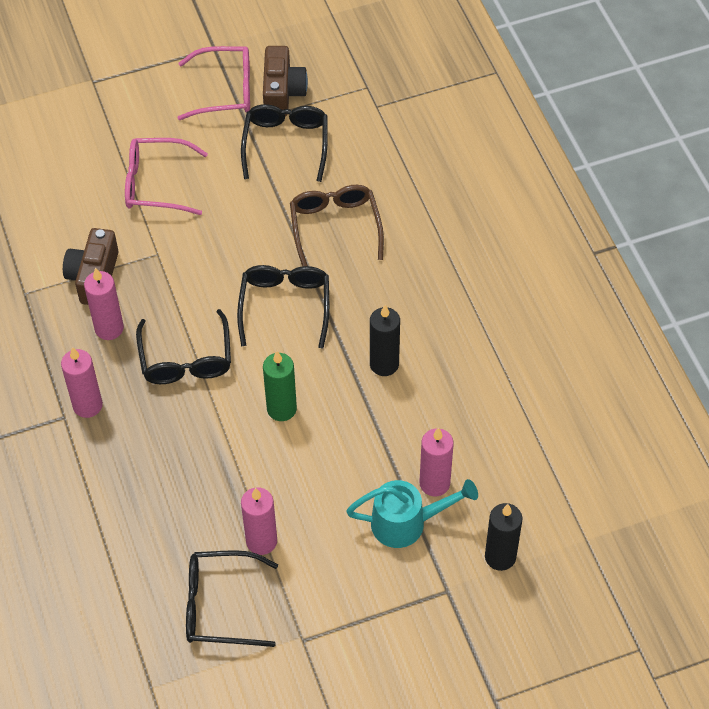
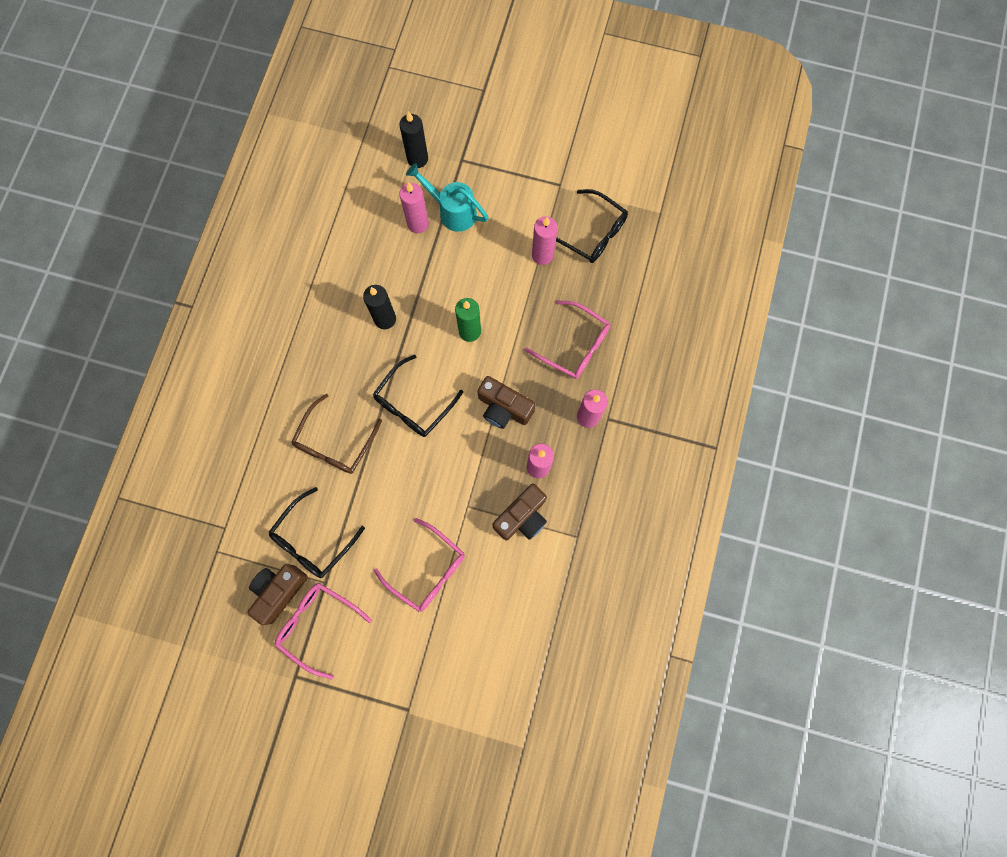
camera: 145 degrees left, 20 degrees up
(152, 466) = (574, 345): none -> pink glasses
(186, 359) = (504, 408): black glasses -> brown camera

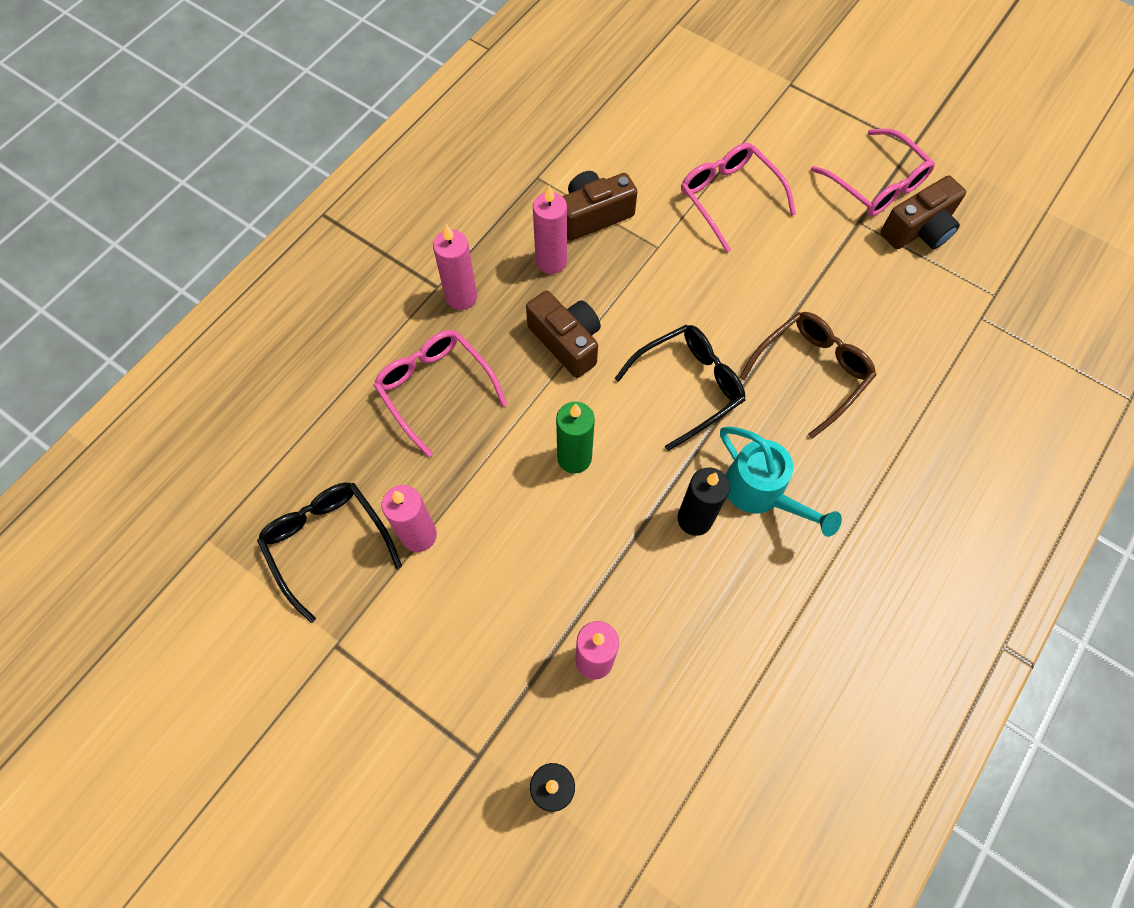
camera: 160 degrees left, 10 degrees down
(313, 540) = (865, 270): black glasses -> none
(452, 211) = (529, 662): turquoise watering can -> turquoise watering can (761, 493)

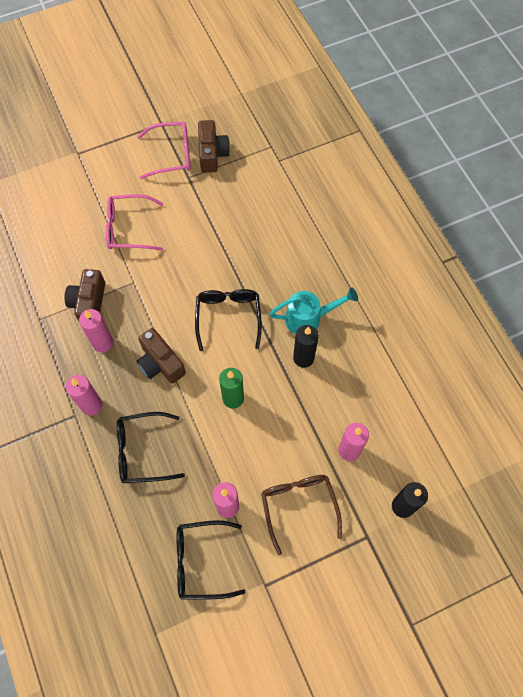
camera: 60 degrees left, 0 degrees up
(435, 389) = (143, 451): pink glasses -> black glasses
(566, 342) = (160, 363): brown camera -> brown camera turned 120 degrees counterclockwise
(811, 372) = (258, 254): brown glasses -> brown glasses (299, 506)

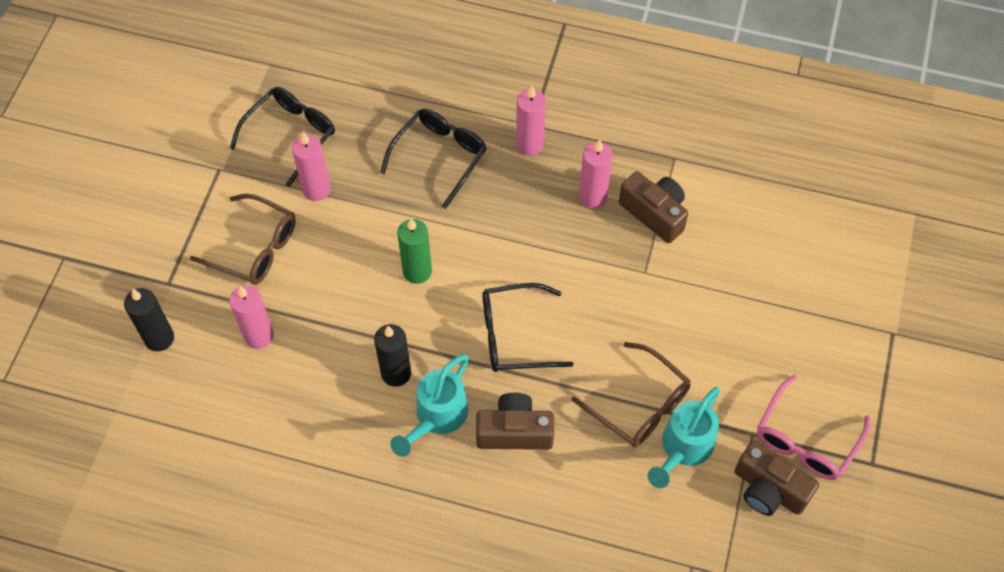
camera: 130 degrees right, 5 degrees down
(128, 228) = (726, 315): pink glasses -> none
(160, 363) = (520, 233): brown camera -> brown camera (514, 431)
(216, 233) = (639, 404): none -> brown glasses
(223, 200) = (683, 448): none -> turquoise watering can
(228, 317) = (514, 335): black glasses -> black glasses turned 135 degrees clockwise

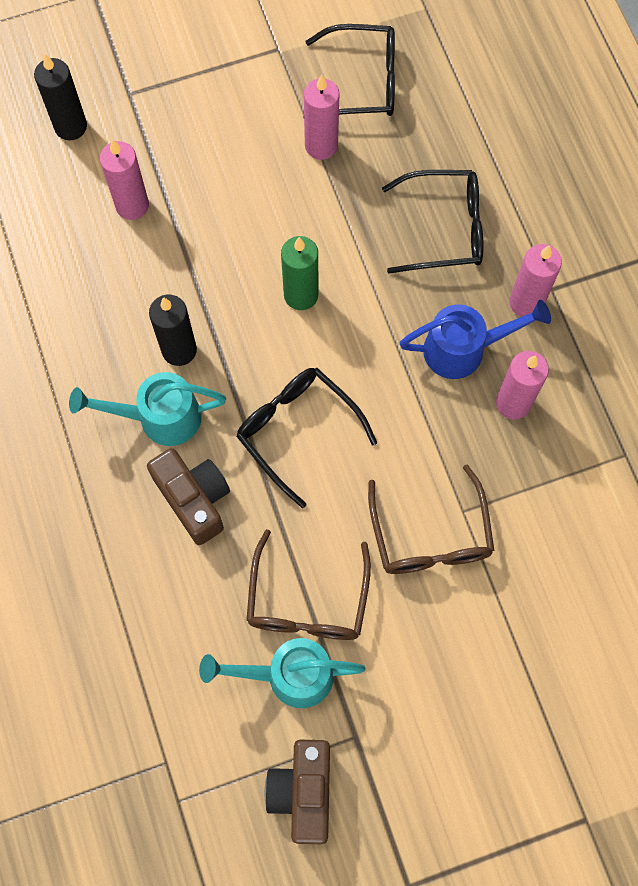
camera: 55 degrees right, 10 degrees up
(254, 248) = (219, 138): brown glasses -> brown glasses (430, 535)
(534, 200) = (463, 349): none -> blue watering can
(654, 213) = (541, 477): brown camera -> none
(806, 439) = (388, 798): pink glasses -> none

